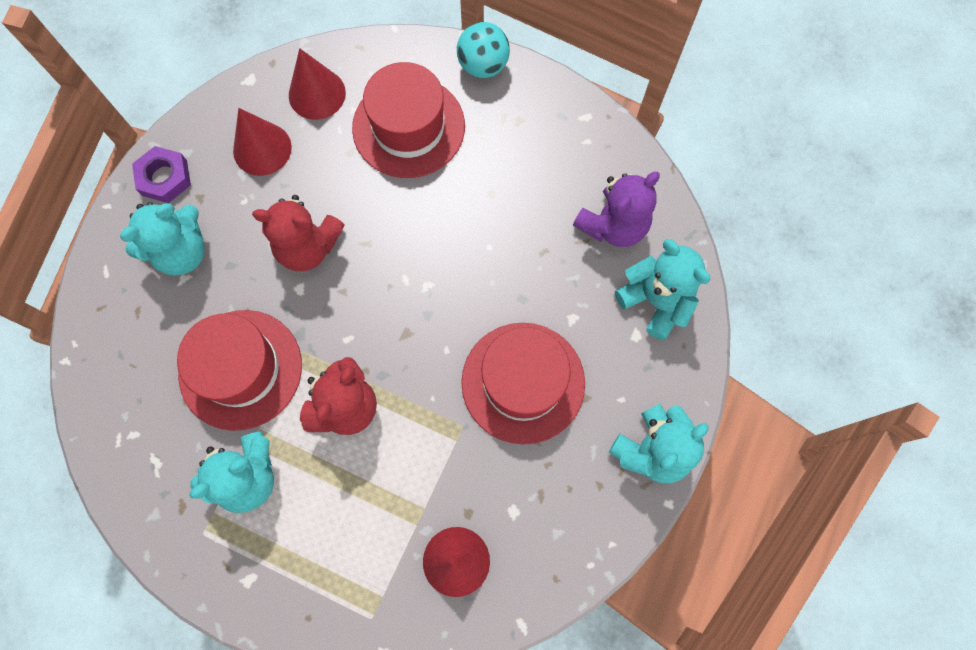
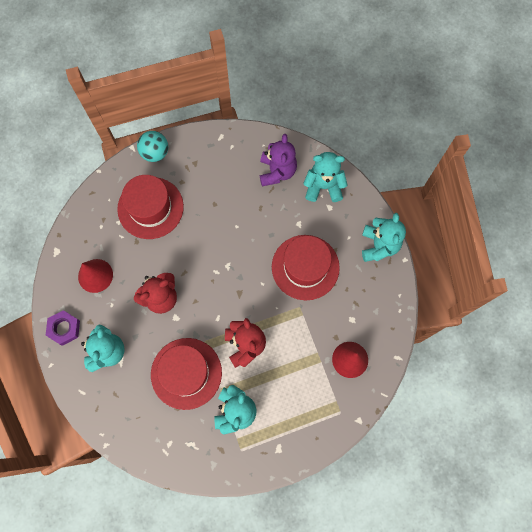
camera: 45 degrees left, 0 degrees up
(317, 94) = (94, 230): red cone -> none

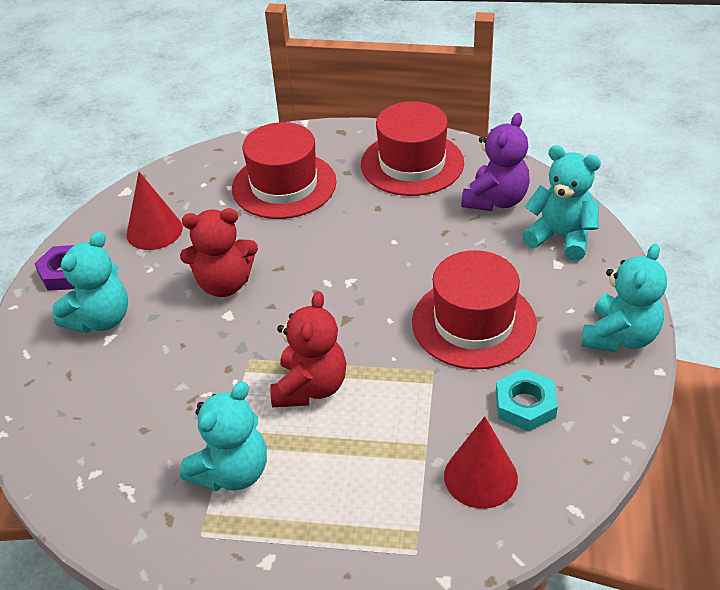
camera: 30 degrees right, 30 degrees down
(155, 153) = (331, 135): turquoise ball -> none
(186, 373) = (192, 389): red hat -> red hat (412, 163)
(352, 308) = (525, 405): none -> turquoise nut

